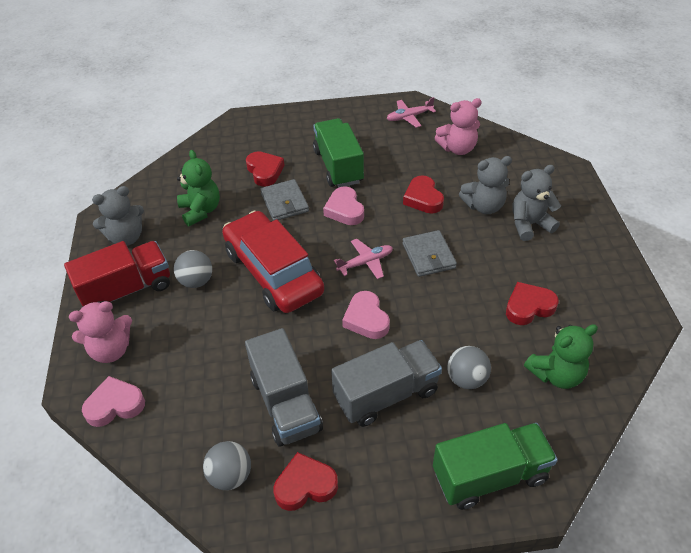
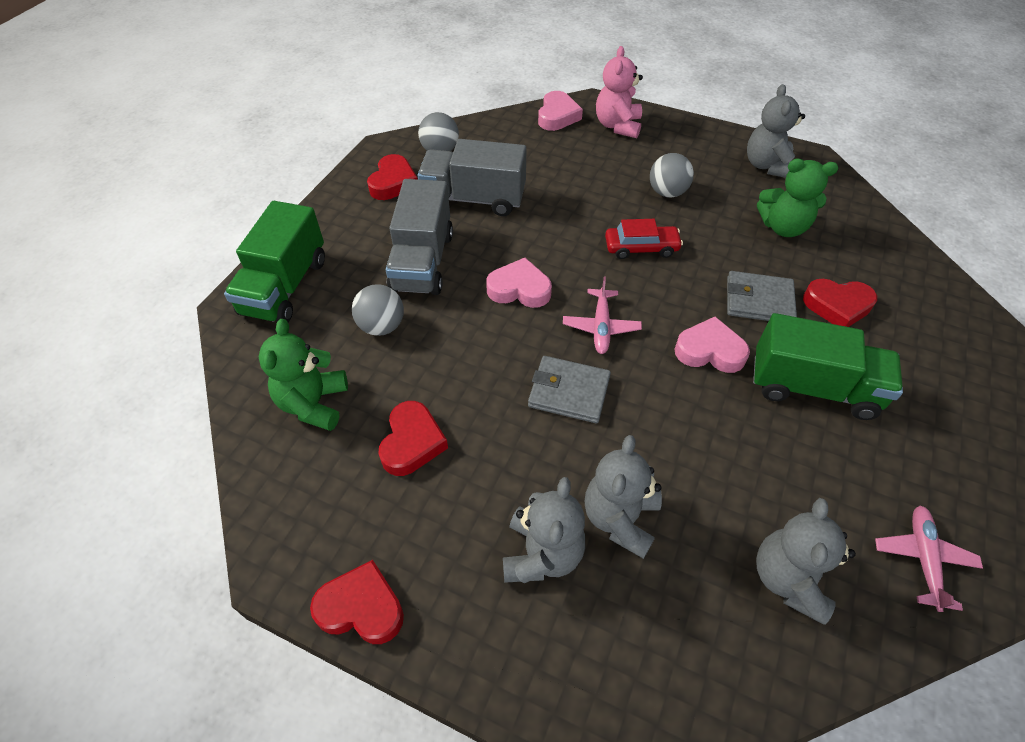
camera: 120 degrees right, 5 degrees up
(127, 290) = (686, 149): red truck -> none
(273, 272) = (641, 248): red car -> red car, size x0.47
(423, 198) = (683, 449): red heart -> red heart (361, 607)
(457, 148) = (788, 579): pink teddy bear -> grey teddy bear

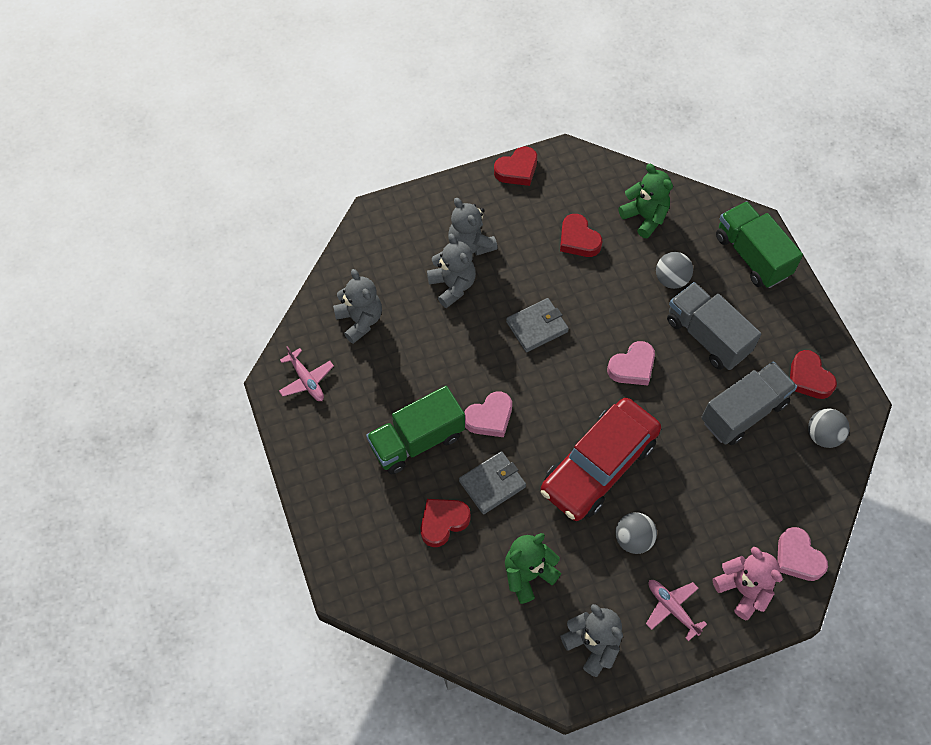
camera: 135 degrees right, 10 degrees up
(601, 327) = (562, 381): pink plane -> pink plane (672, 608)
(641, 248) = (598, 465): red car -> red car, size x2.13

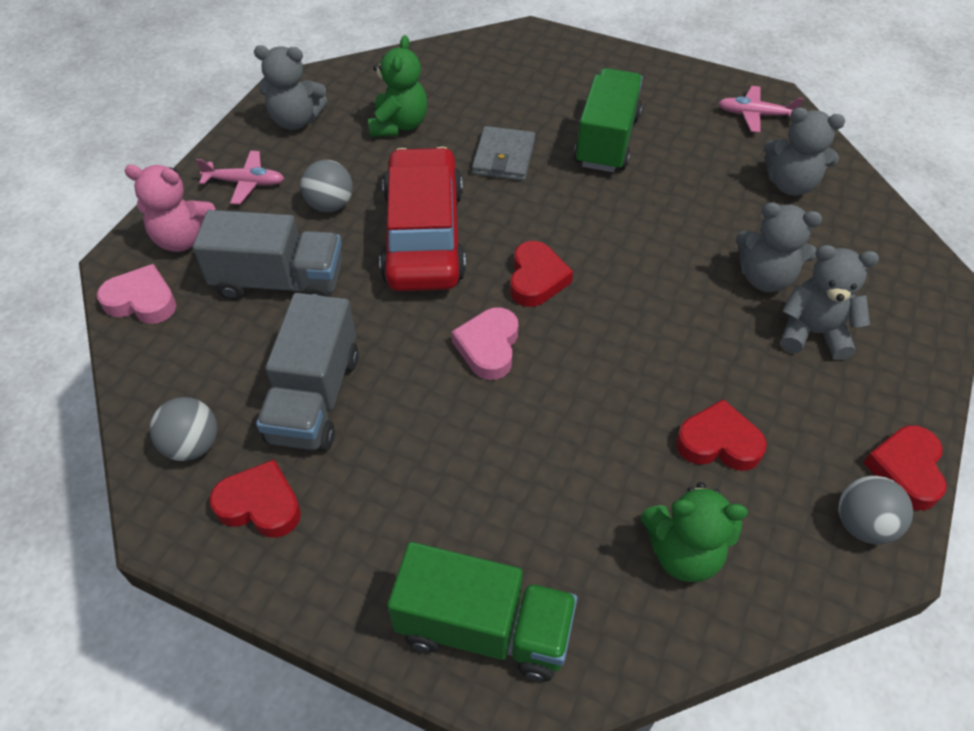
camera: 135 degrees right, 10 degrees down
(443, 522) = (510, 109): red heart -> red heart (536, 279)
(489, 417) = (571, 199): pink heart -> none
(537, 327) = (633, 307): grey wallet -> none
(671, 279) = (554, 490): grey ball -> grey ball (863, 524)
(707, 336) = (438, 452): grey truck -> grey truck (279, 282)

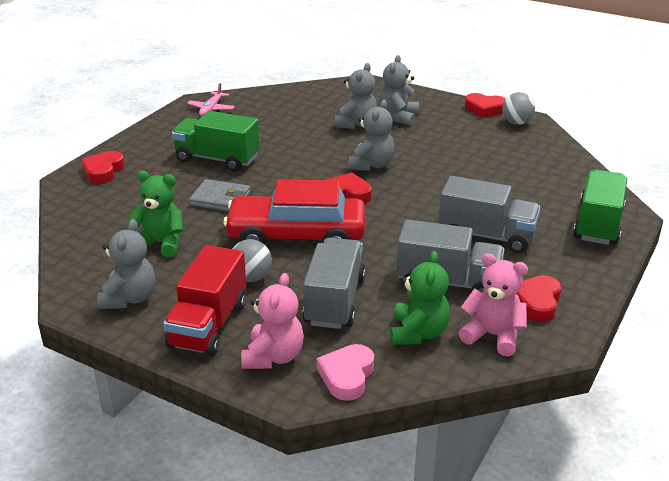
camera: 85 degrees left, 20 degrees down
(192, 445) = (493, 335): grey ball -> pink teddy bear
(245, 183) = (208, 325): pink plane -> red truck
(435, 449) = (486, 236): none -> grey truck
(488, 347) = (405, 214): pink heart -> none
(683, 552) = (540, 166): green teddy bear -> green teddy bear (418, 333)
(718, 442) = (473, 150): red heart -> red heart (103, 171)
(790, 184) = (280, 107): grey teddy bear -> grey teddy bear (371, 165)

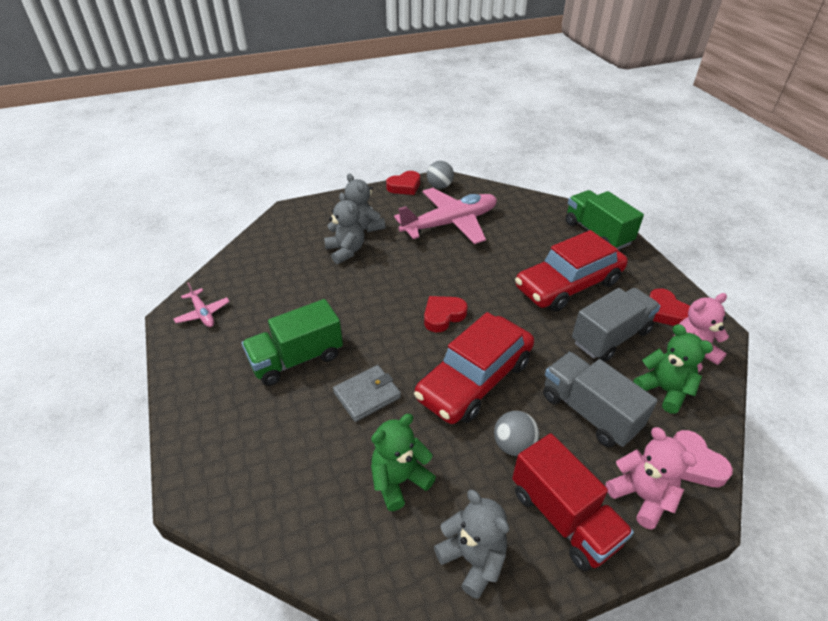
camera: 50 degrees left, 10 degrees up
(103, 171) = (212, 455): red heart -> none
(371, 165) = (416, 279): grey teddy bear -> none
(471, 149) = (450, 223): none -> pink plane
(486, 236) = (568, 285): grey truck -> red car

